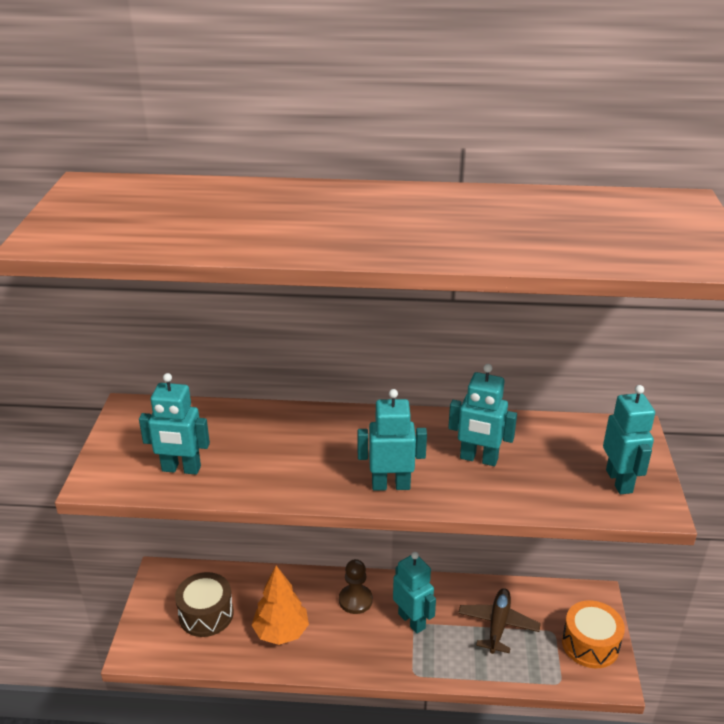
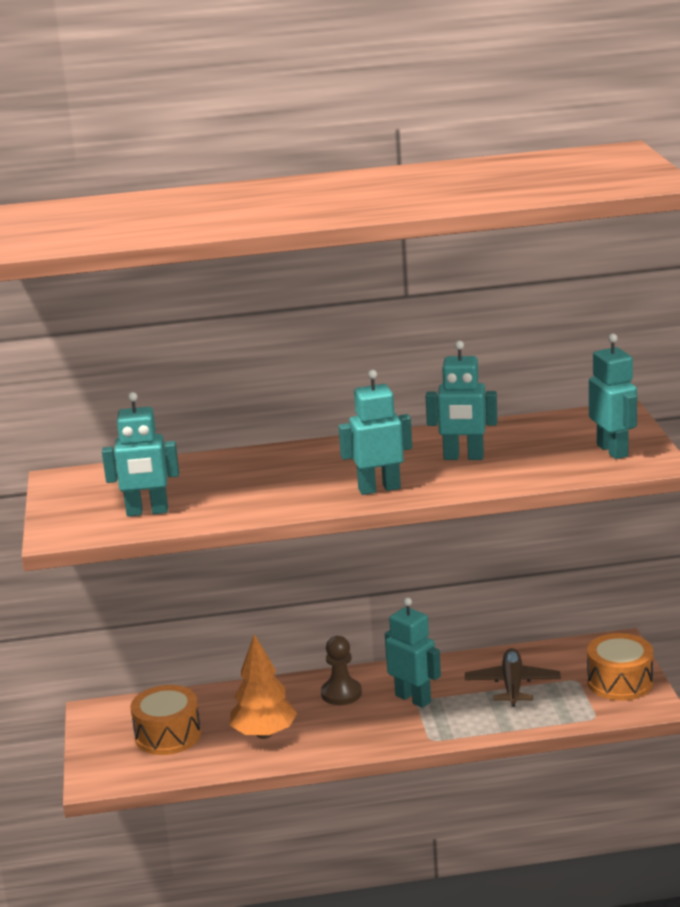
camera: 10 degrees left, 10 degrees down
(206, 614) = (168, 735): brown drum -> orange drum

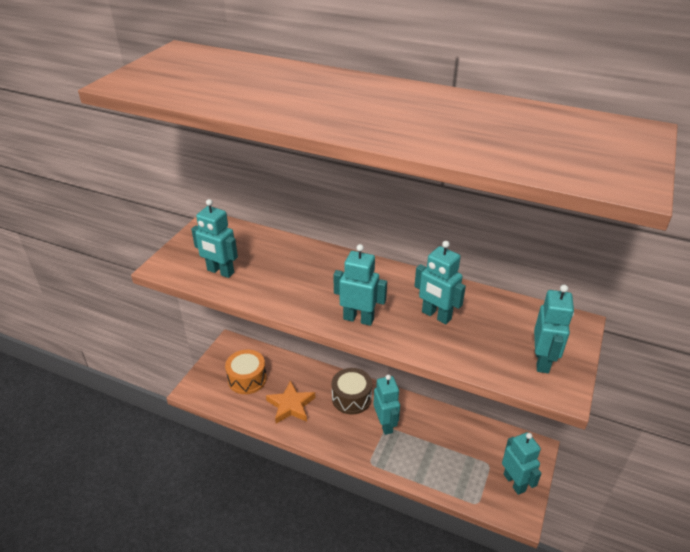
camera: 30 degrees right, 15 degrees up
(264, 734) = (291, 405): orange tree -> orange star
(341, 693) = (351, 398): brown pawn -> brown drum
(512, 685) = (448, 446): brown plane -> none
(619, 682) = (514, 482): orange drum -> turquoise robot

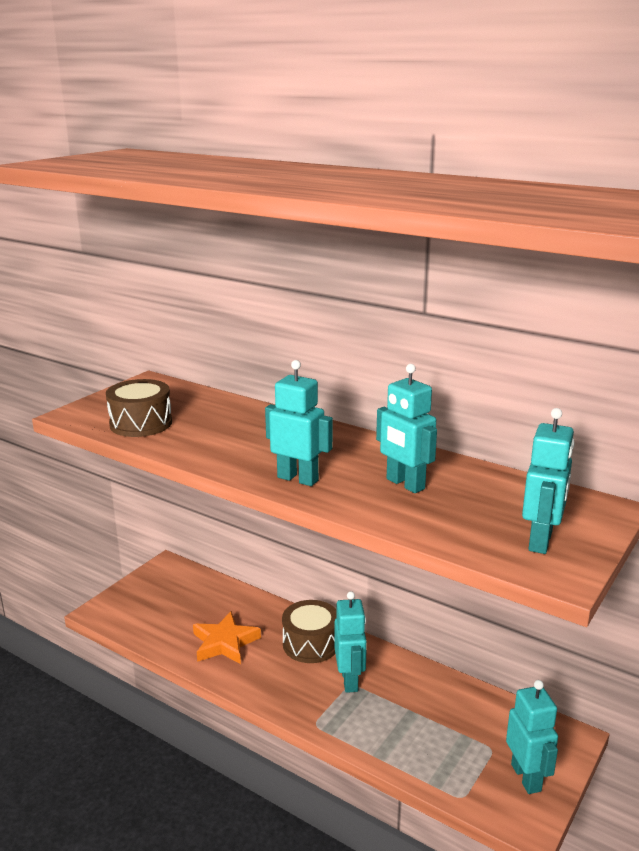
camera: 10 degrees right, 15 degrees down
(220, 272) = (141, 423): turquoise robot -> brown drum
(247, 379) = (176, 606): orange drum -> none

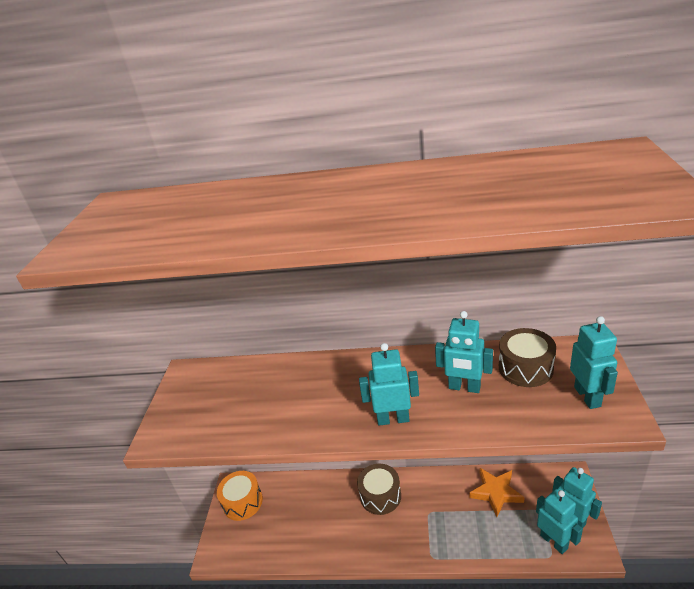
camera: 25 degrees left, 10 degrees up
(141, 423) = (223, 420): brown drum -> brown drum (525, 368)
(164, 582) = (242, 502): none -> orange drum
(224, 643) = (325, 528): orange star -> orange star (496, 492)
(350, 680) = (426, 510): turquoise robot -> turquoise robot (554, 541)

